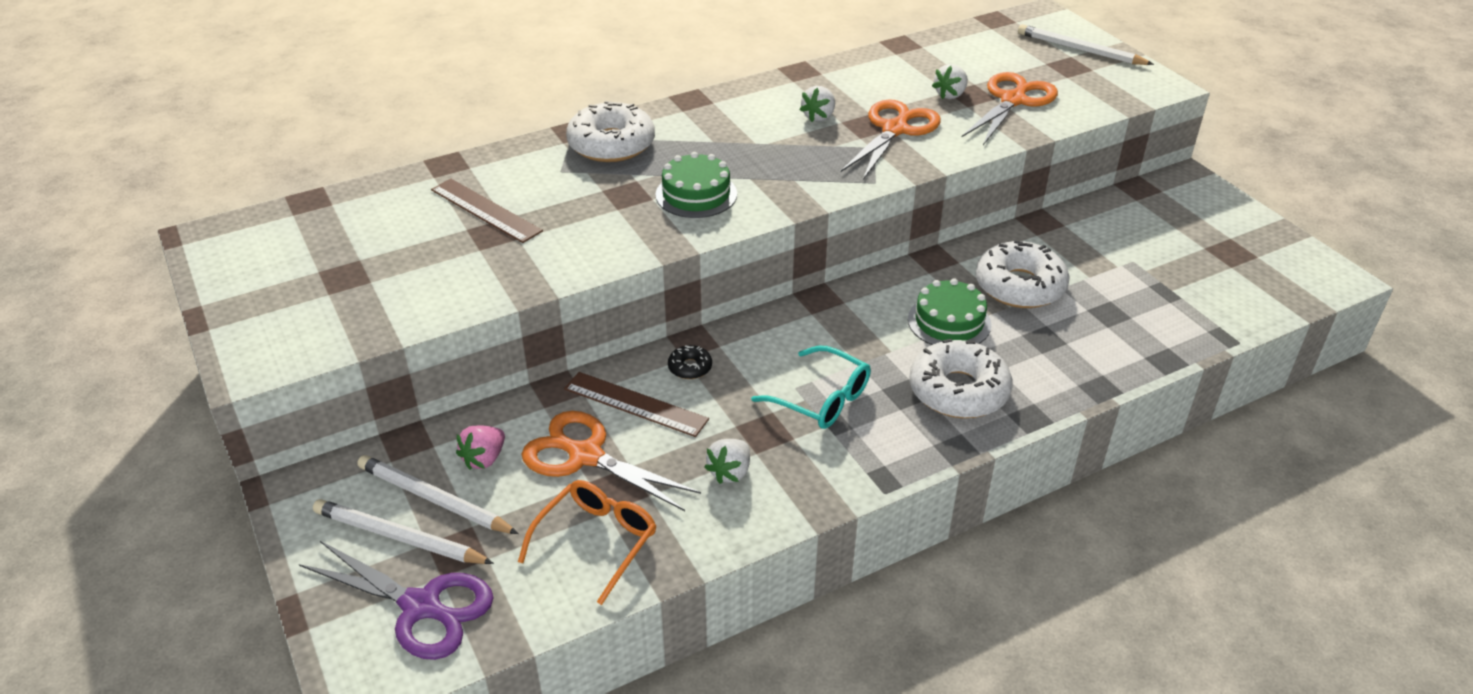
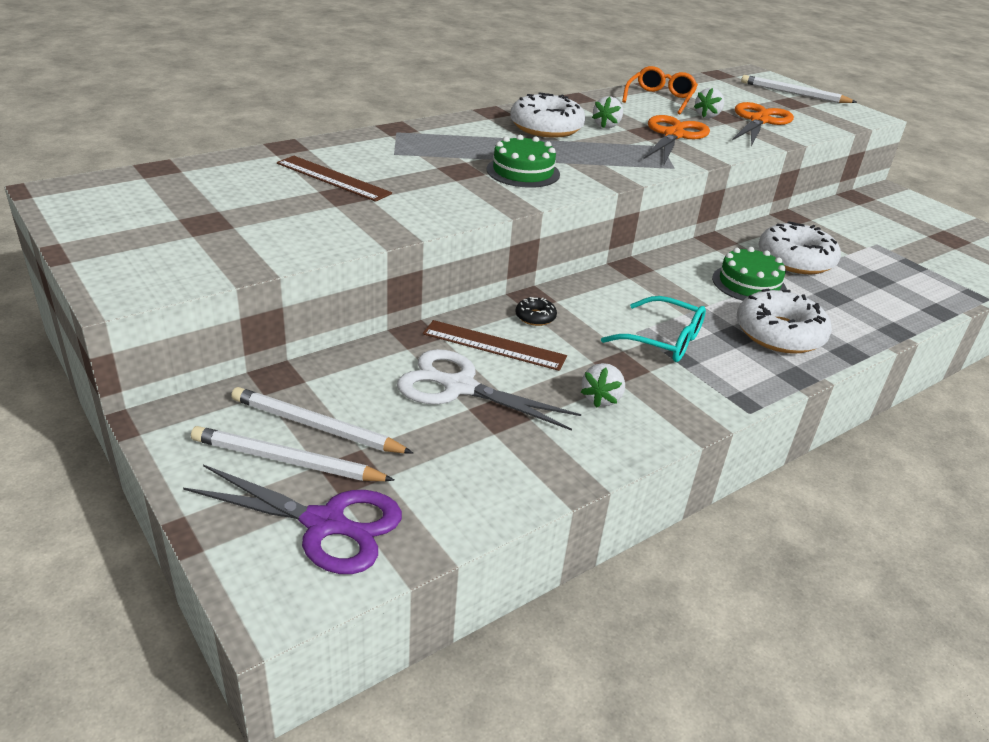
camera: 10 degrees left, 5 degrees down
(484, 459) = (359, 391): pink strawberry -> none
(586, 456) = (459, 387): orange scissors -> white scissors
(597, 541) = (492, 459): orange glasses -> orange glasses (660, 99)
(611, 144) = (434, 137): white donut -> white donut (546, 127)

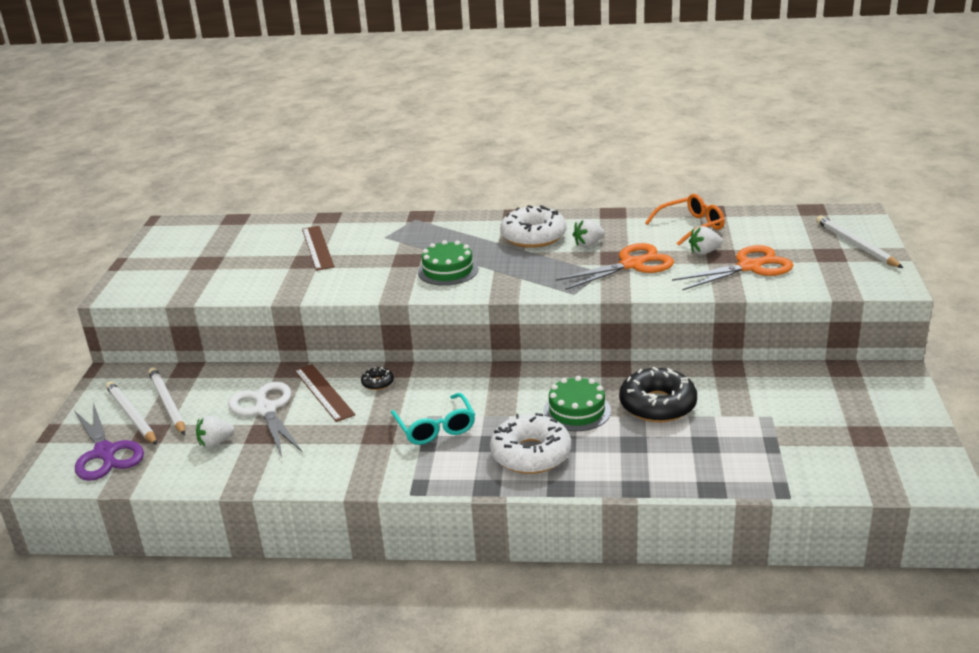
camera: 45 degrees right, 5 degrees down
(601, 398) = (333, 448): white strawberry -> white strawberry (215, 443)
(795, 259) = (657, 405): white donut -> black donut

